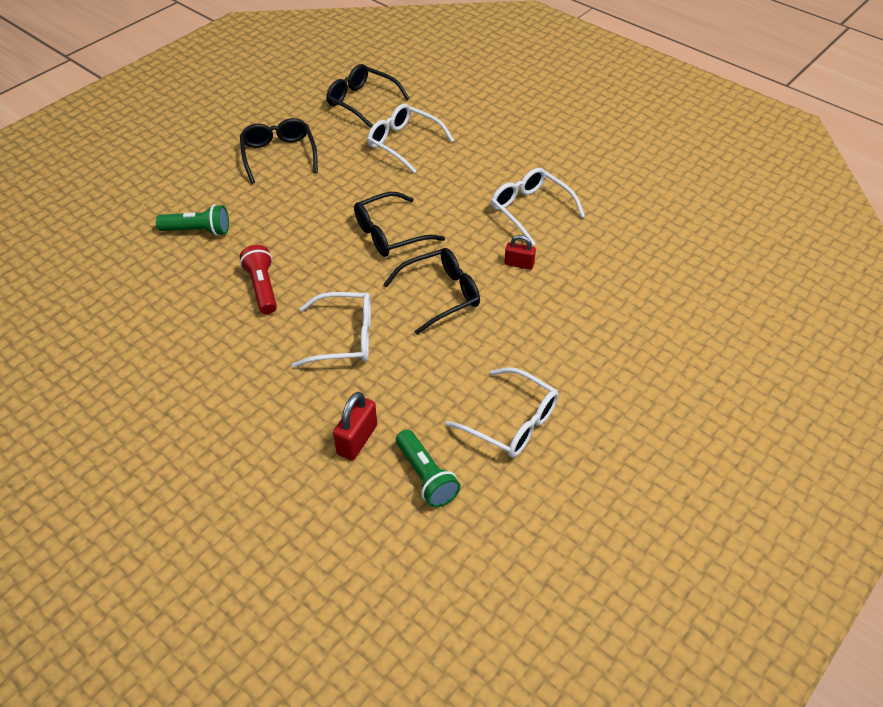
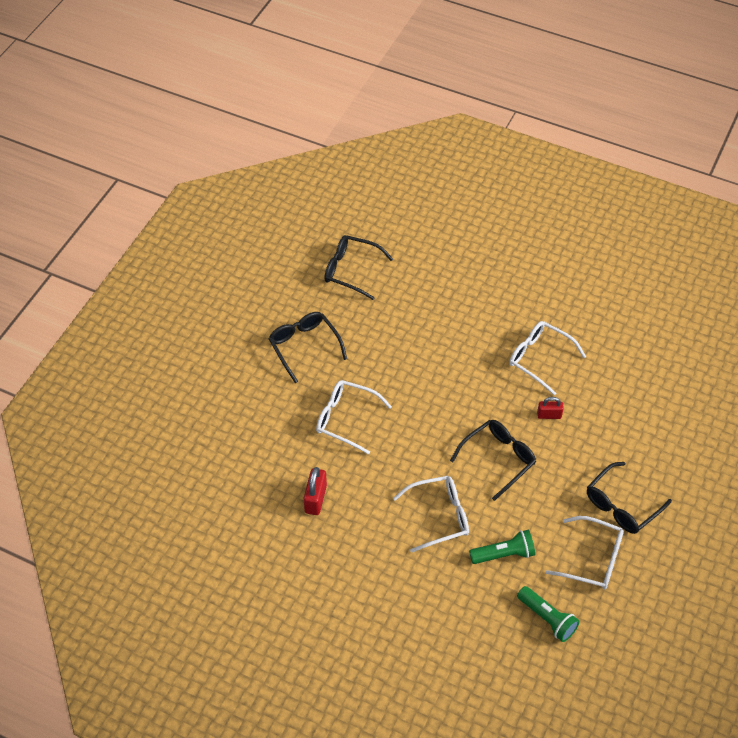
camera: 15 degrees left, 5 degrees up
(198, 231) = (272, 442): green flashlight -> green flashlight (504, 554)
(262, 287) = (353, 485): red flashlight -> none
(357, 440) = (485, 601): red padlock -> red padlock (315, 499)
(390, 234) = (434, 409): black glasses -> black glasses (622, 505)
(404, 143) = (407, 310): white glasses -> white glasses (346, 419)

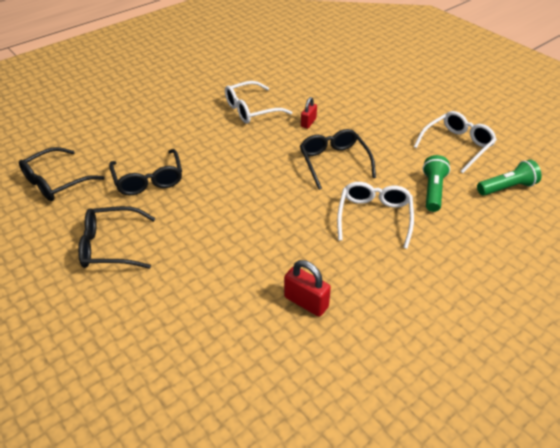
camera: 65 degrees left, 10 degrees down
(346, 419) = (223, 244): white glasses -> none
(622, 505) = (413, 116): black glasses -> black glasses (148, 180)

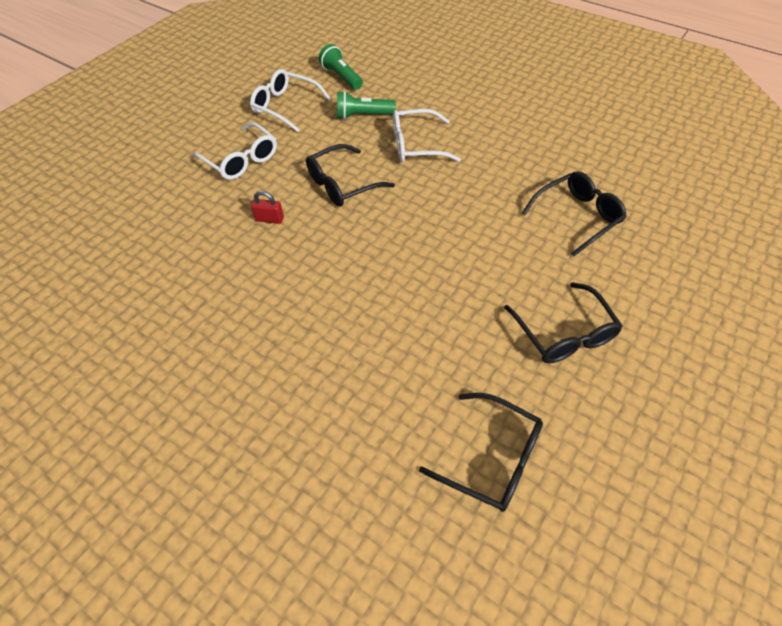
camera: 105 degrees left, 10 degrees up
(148, 180) = (439, 343): black glasses -> black glasses (577, 217)
(251, 110) = (251, 282): white glasses -> white glasses (241, 160)
(306, 302) = (540, 168): red padlock -> none

